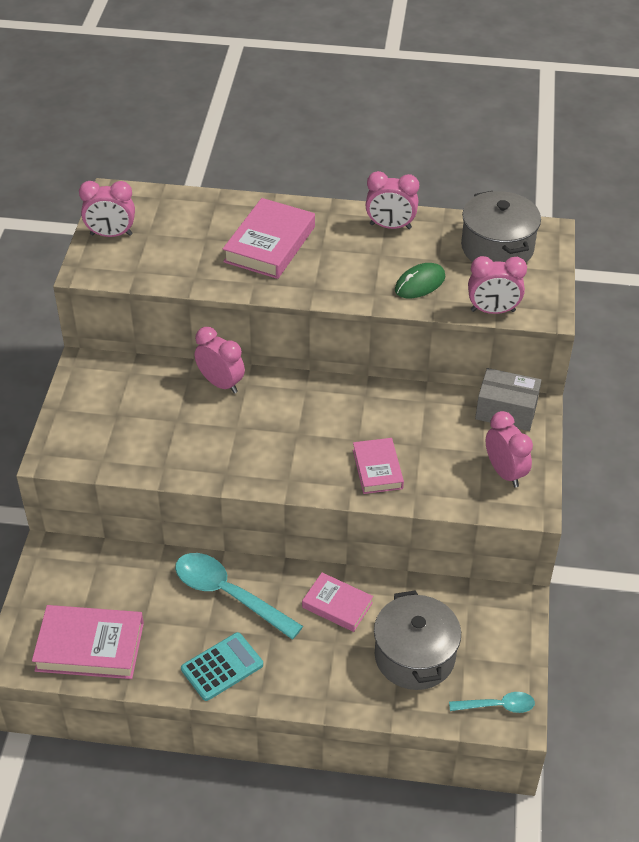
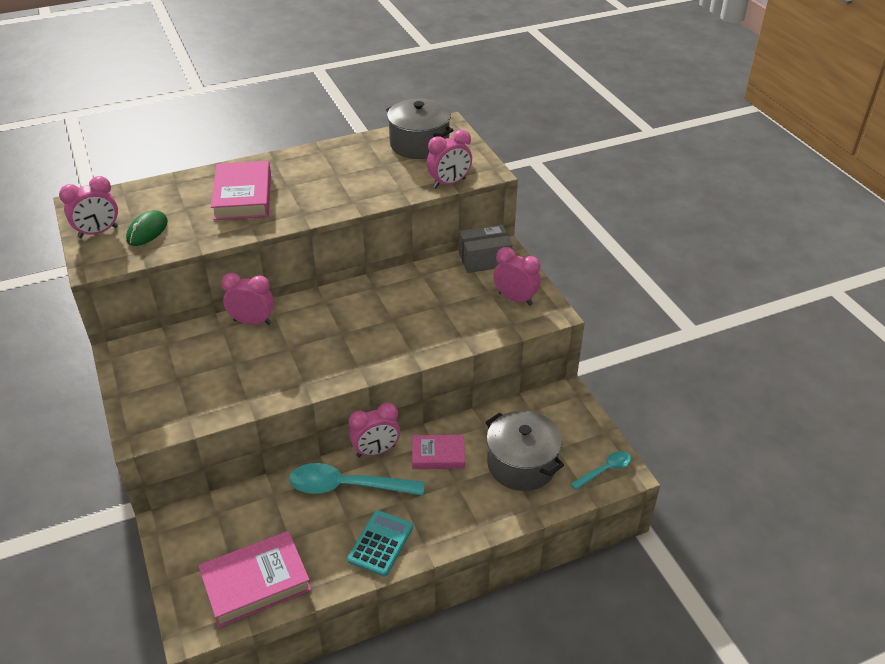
camera: 30 degrees left, 5 degrees down
(377, 469) = (422, 333): pink book -> none
(390, 226) = (329, 155): pink clock -> pink clock (376, 451)
(420, 283) = (382, 184): green mouse -> green mouse (147, 231)

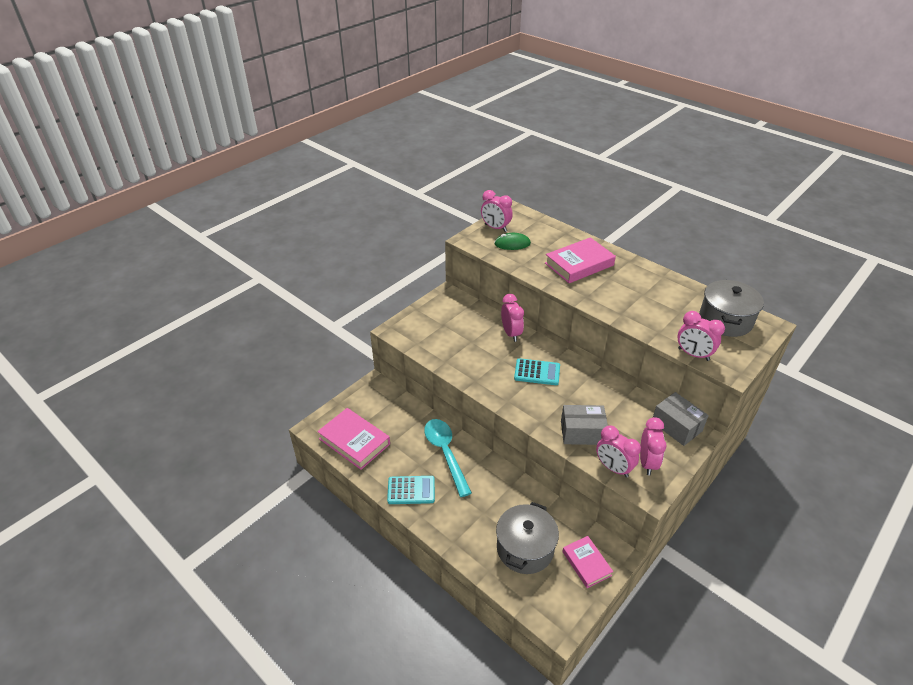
camera: 65 degrees right, 0 degrees up
(334, 326) = (537, 372): none -> turquoise calculator
(376, 451) = (483, 456): pink clock -> pink clock (613, 468)
(438, 455) = (501, 492): pink book -> pink book (586, 563)
(447, 327) = (582, 432): none -> grey box
(605, 470) = (554, 611): turquoise spoon -> none

